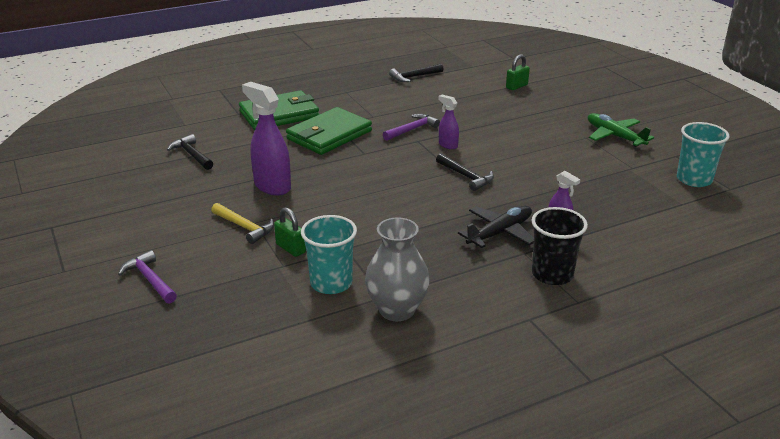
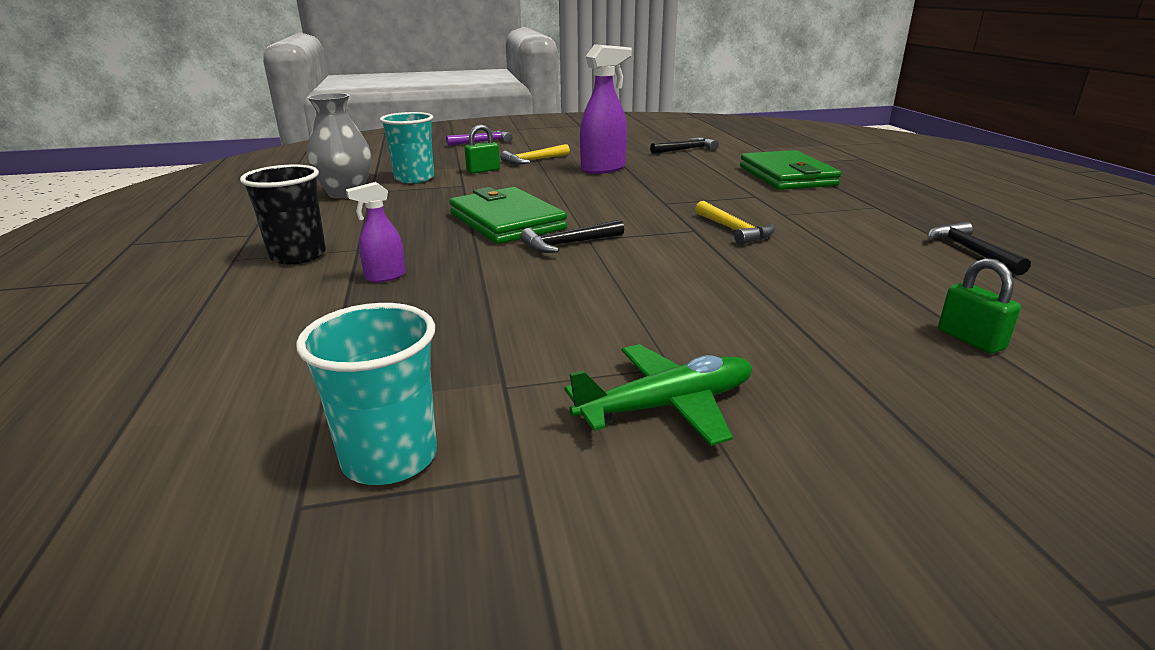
camera: 105 degrees right, 5 degrees down
(329, 135) = (722, 192): green wallet -> green wallet (507, 221)
(412, 129) = (733, 230): purple hammer -> yellow hammer
(448, 145) = (673, 245): purple spray bottle -> none
(499, 233) = (413, 243): black plane -> none

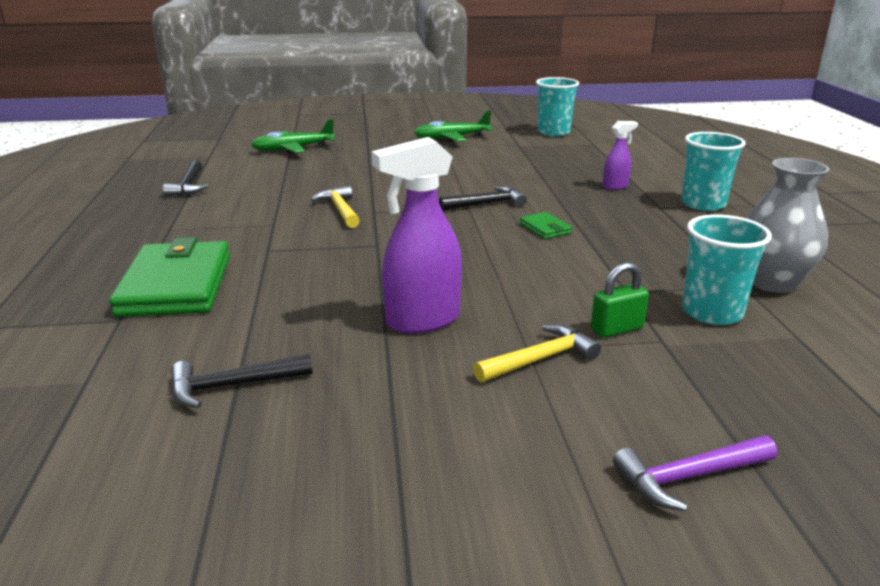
camera: 175 degrees left, 0 degrees up
(298, 255) = (703, 204): black cup -> turquoise cup
(507, 221) = (545, 228): green wallet -> green wallet, size x0.43
(970, 340) = (293, 149): green padlock -> green plane

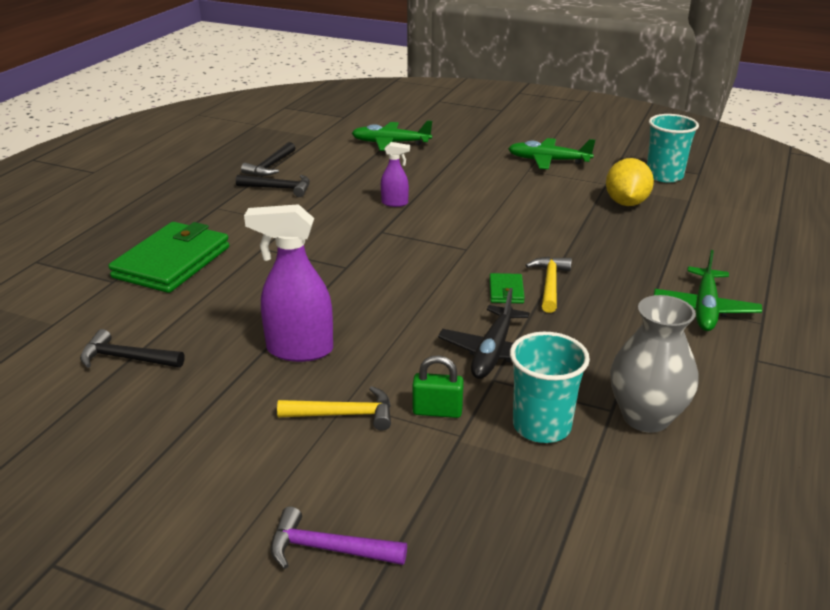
camera: 30 degrees right, 5 degrees up
(340, 210) = (357, 222): yellow hammer -> yellow hammer (550, 284)
(486, 204) = (486, 249): black hammer -> black hammer (279, 188)
(551, 153) = (626, 203): none -> yellow lemon
(597, 272) = (493, 352): none -> black plane
(615, 187) = (639, 262): purple spray bottle -> purple spray bottle (395, 203)
(703, 204) = (705, 308): turquoise cup -> green plane

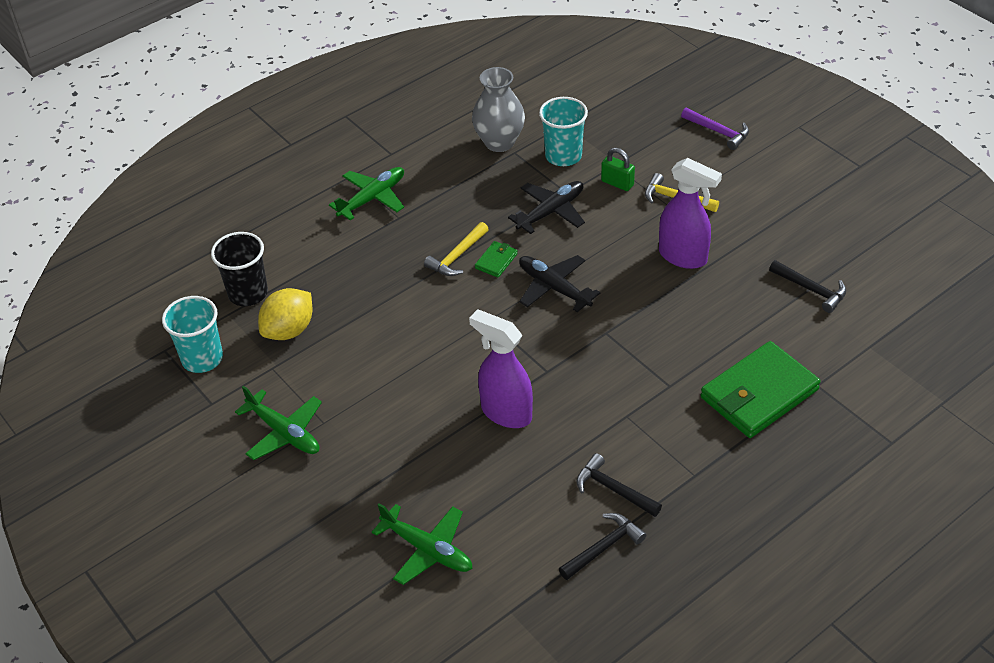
camera: 150 degrees left, 15 degrees up
(395, 203) = (505, 412): purple spray bottle -> purple spray bottle, size x1.88
(425, 286) = (554, 288): none -> black plane
(696, 213) = (248, 293): none -> black cup

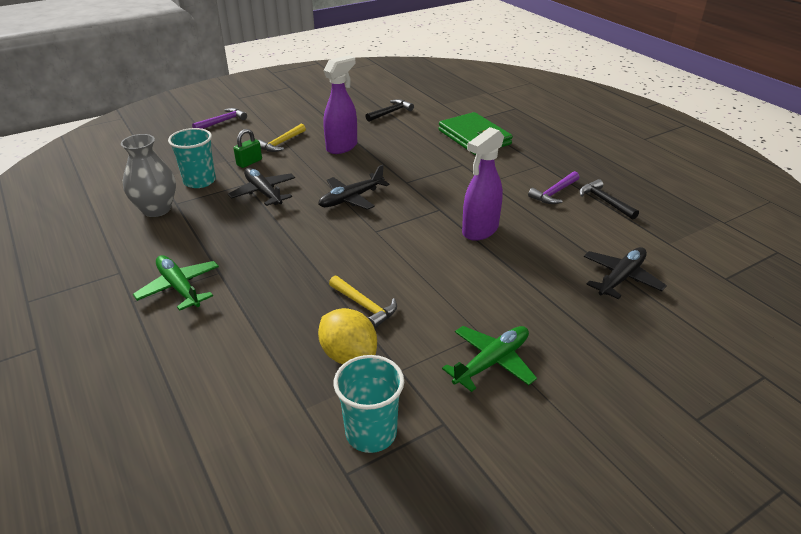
camera: 85 degrees left, 10 degrees down
(248, 293) = (277, 389): black cup -> none
(427, 549) = (620, 278): green plane -> black plane
(457, 256) = (292, 241): yellow hammer -> yellow hammer (364, 306)
(496, 261) = (308, 222): green wallet -> none
(613, 489) = (554, 193): black hammer -> purple hammer

